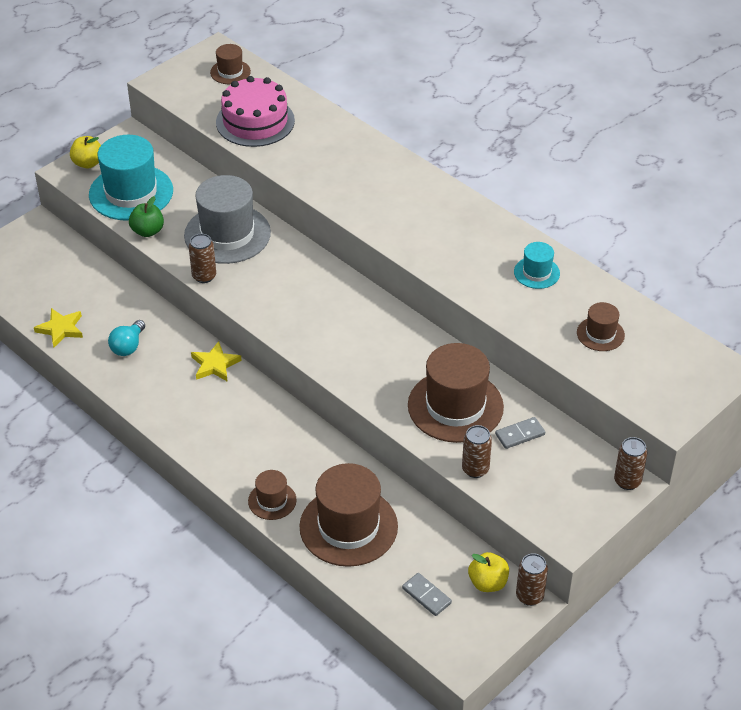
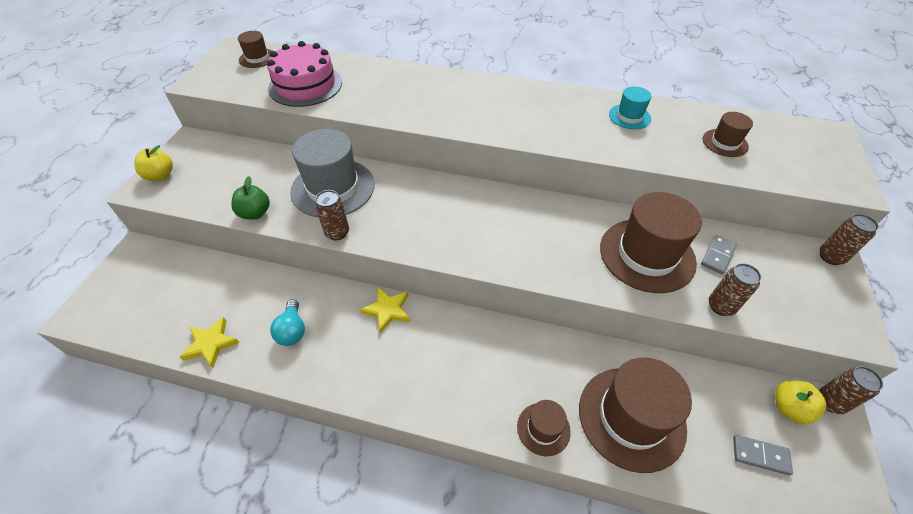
camera: 30 degrees left, 5 degrees up
(131, 192) = (218, 186): turquoise hat -> none

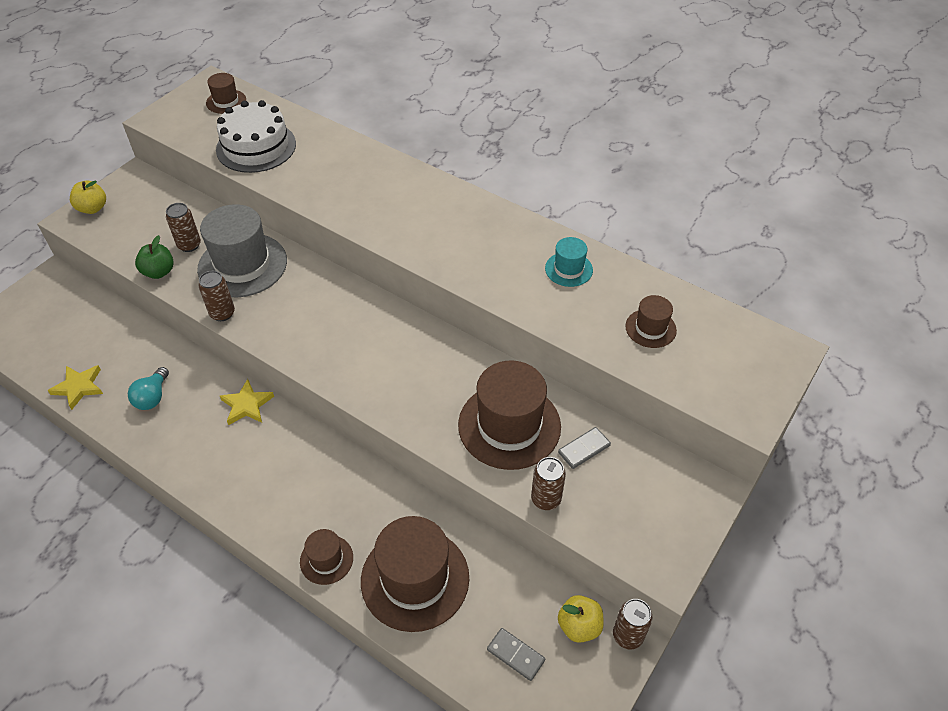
camera: 20 degrees right, 0 degrees up
(305, 85) = (256, 147): pink cake -> white cake
(830, 257) = (709, 488): brown can -> brown can (189, 245)

